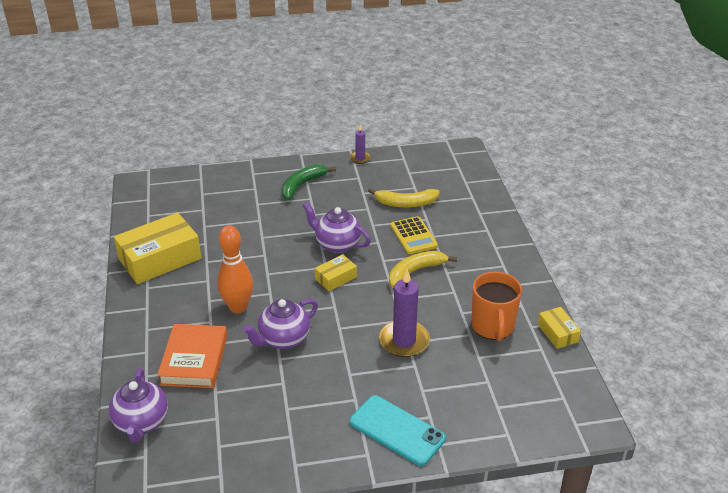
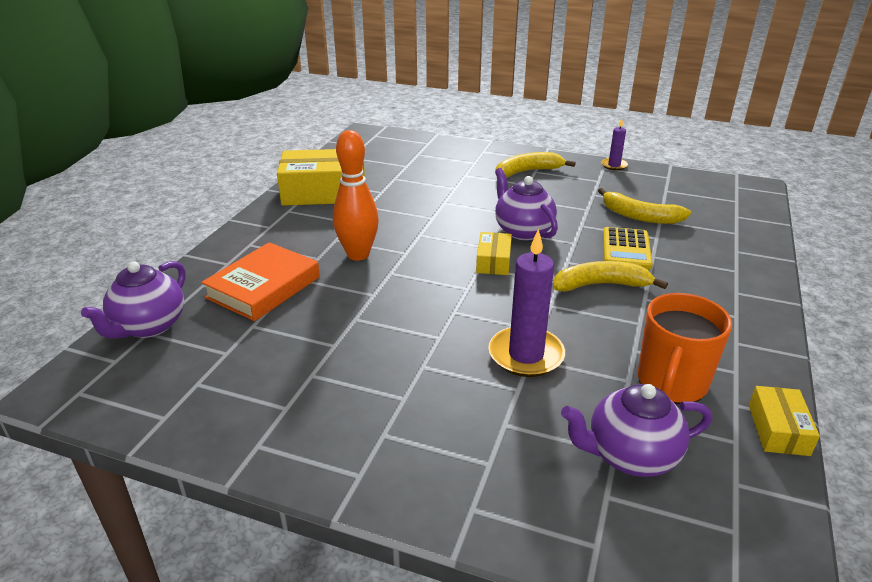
camera: 30 degrees right, 5 degrees down
(283, 339) = (377, 301): purple teapot -> purple teapot (630, 456)
(302, 185) = (527, 171): green banana -> yellow banana
(336, 278) = (493, 261): yellow box -> yellow box turned 75 degrees counterclockwise
(397, 430) = (426, 462): turquoise phone -> none

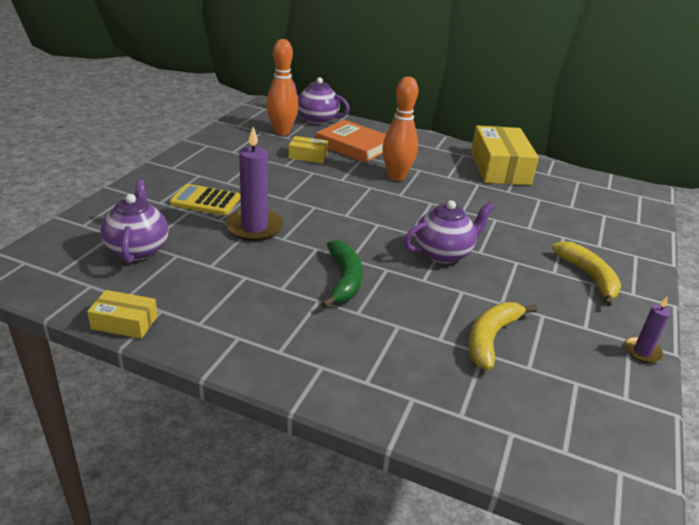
camera: 90 degrees right, 0 degrees up
(202, 359) = (282, 132): none -> orange bowling pin
(493, 261) = (386, 231): yellow box -> yellow box (308, 156)
(601, 285) = (344, 279): yellow banana -> green banana
(626, 249) = (411, 310): yellow calculator -> yellow calculator (205, 201)
(671, 383) = (199, 284): orange mug -> none

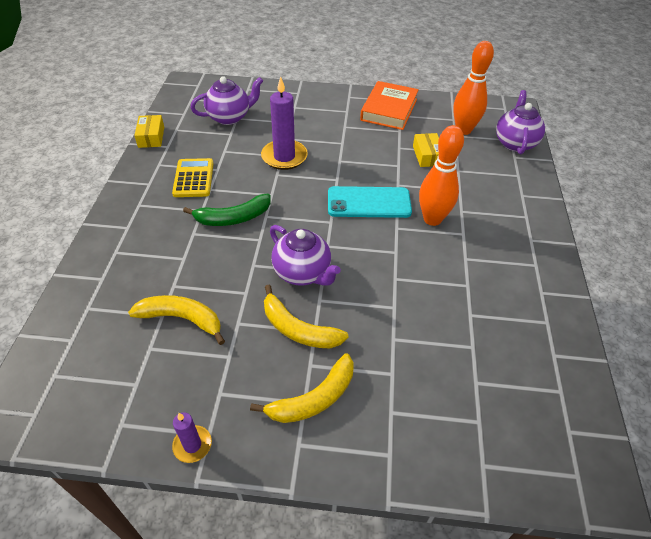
camera: 75 degrees right, 15 degrees up
(205, 201) = (309, 125): yellow calculator -> yellow calculator (193, 178)
(354, 146) = (476, 179): orange book -> orange book (389, 110)
(359, 199) = (369, 203): none -> turquoise phone
(500, 168) = (527, 302): yellow box -> none
(514, 270) = (298, 329): none -> yellow banana

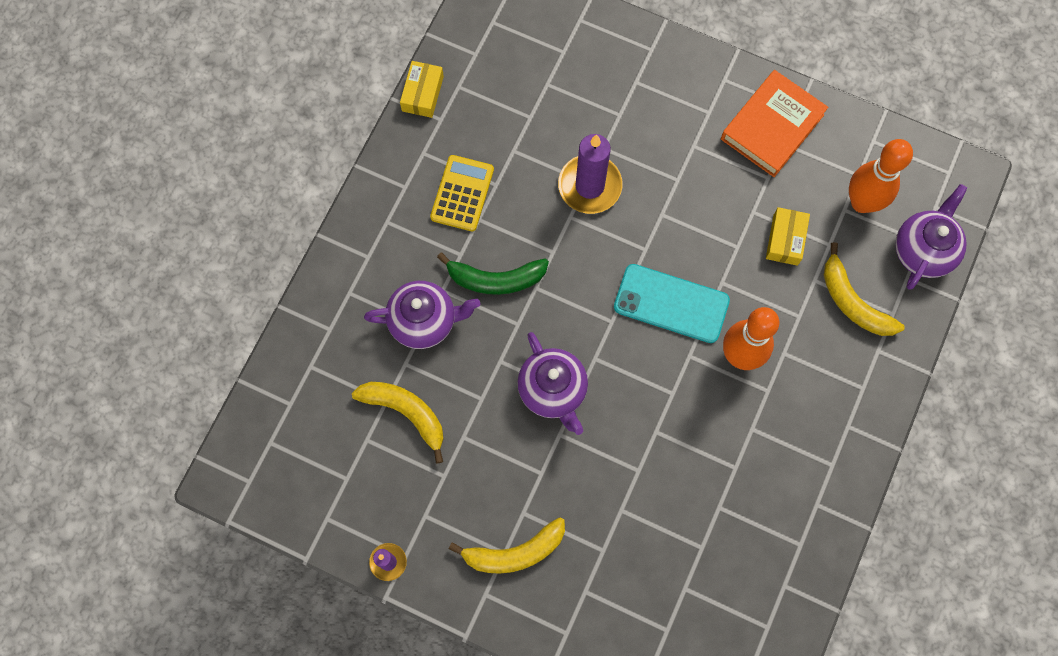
camera: 20 degrees right, 25 degrees up
(230, 117) = (537, 80): purple teapot -> purple teapot (424, 321)
(298, 329) = (524, 466): yellow banana -> yellow banana (853, 302)

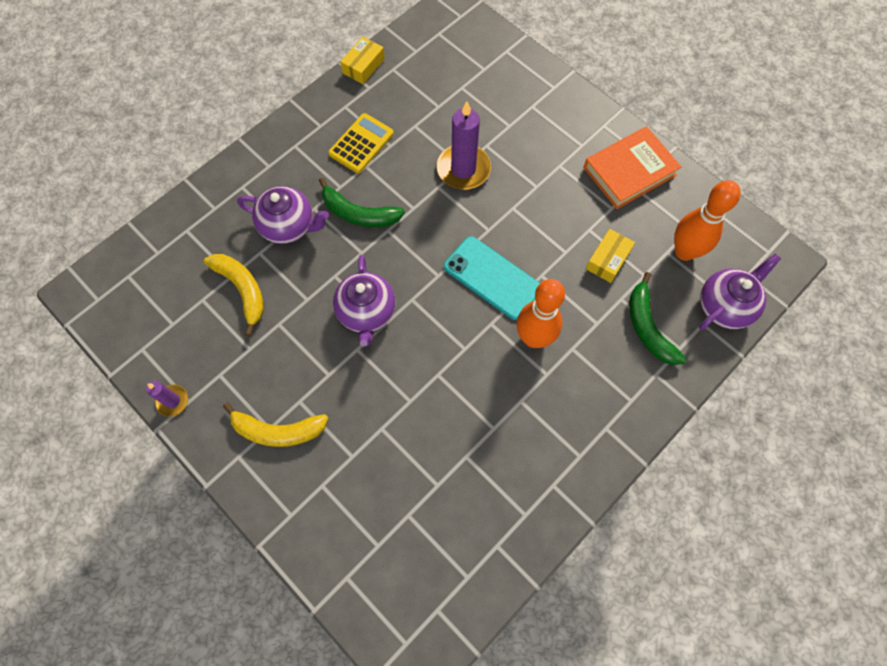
camera: 20 degrees right, 5 degrees down
(853, 302) = (648, 327): yellow banana -> green banana

